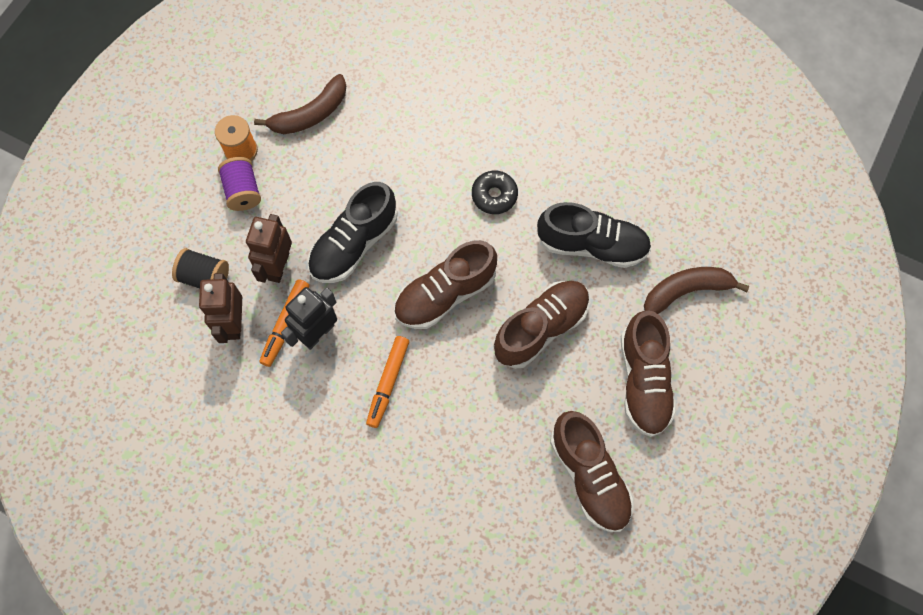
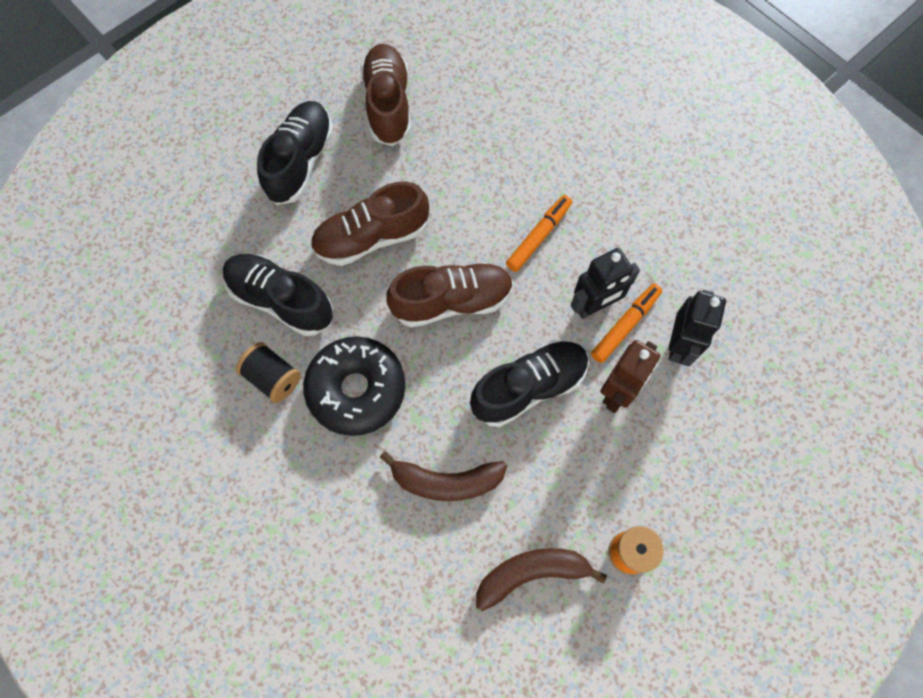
camera: 160 degrees left, 0 degrees up
(205, 277) = (701, 406): black spool -> black spool (273, 378)
(234, 323) = (679, 345): brown robot -> black robot
(243, 191) = (638, 496): purple spool -> none
(494, 195) = (356, 389): black donut -> black donut, size x1.84
(643, 380) = (300, 162): brown shoe -> black shoe
(686, 291) = (215, 225): brown banana -> brown banana (446, 481)

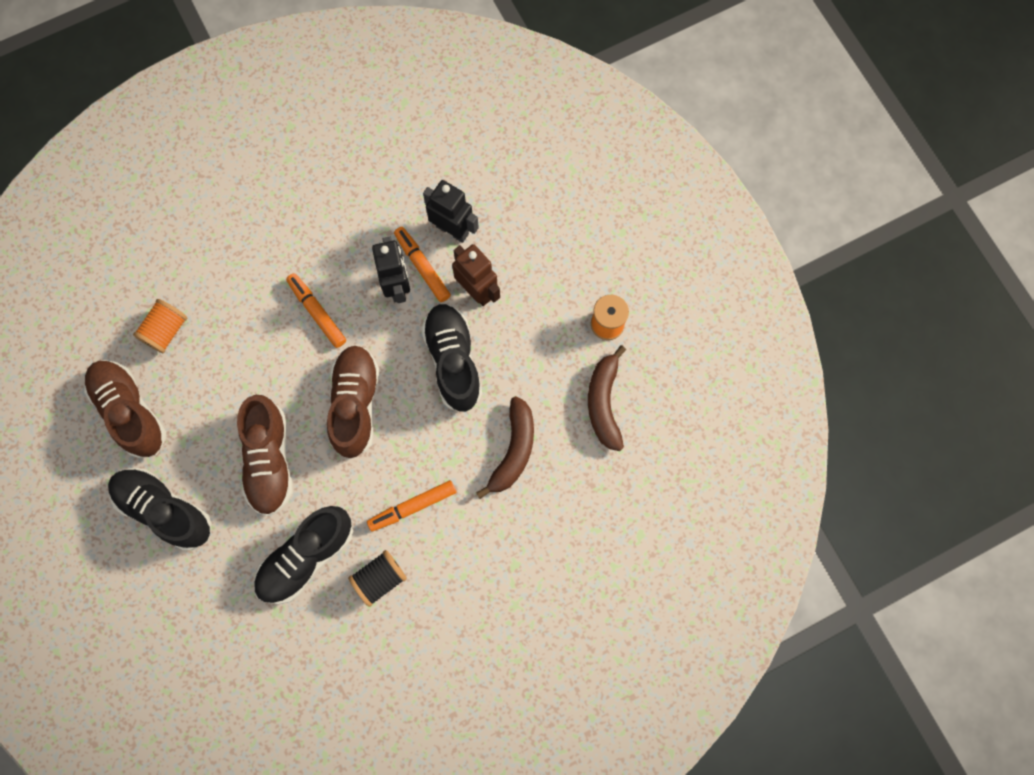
camera: 75 degrees left, 5 degrees up
(356, 389) = (412, 507): black donut -> orange marker
(388, 105) = (130, 412): brown shoe -> brown shoe turned 45 degrees clockwise
(476, 109) = (166, 331): none -> orange spool

